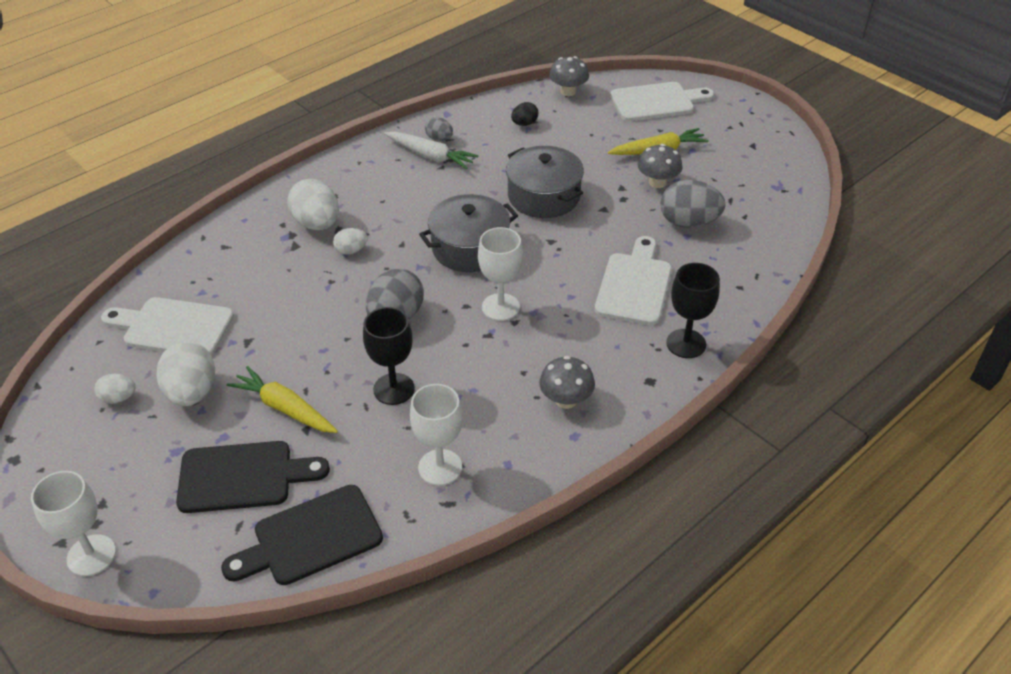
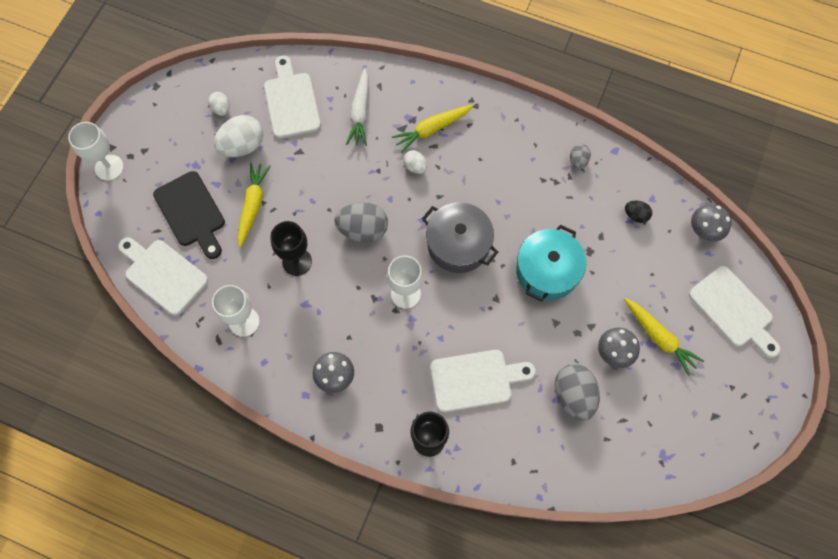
camera: 65 degrees right, 25 degrees up
(311, 538) = (163, 274): black cutting board -> white cutting board
(317, 224) = (432, 129): white egg -> yellow carrot
(431, 156) = (552, 166): white carrot -> white carrot (360, 112)
(544, 196) = (547, 271): grey pot -> turquoise pot

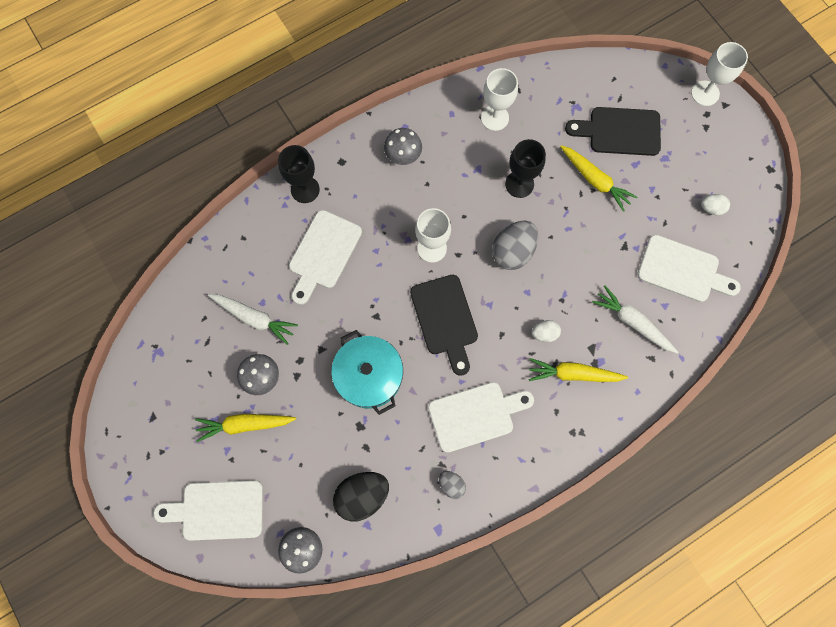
camera: 125 degrees right, 5 degrees up
(163, 274) = (576, 83): white cutting board -> white cutting board (475, 415)
(242, 146) = (660, 204): white egg -> none
(432, 129) = (573, 374): yellow carrot -> yellow carrot turned 90 degrees counterclockwise
(458, 244) = (445, 319): grey pot -> black cutting board
(573, 395) = (254, 318): grey egg -> white carrot
(635, 215) = (362, 495): black egg -> black egg, size x1.88

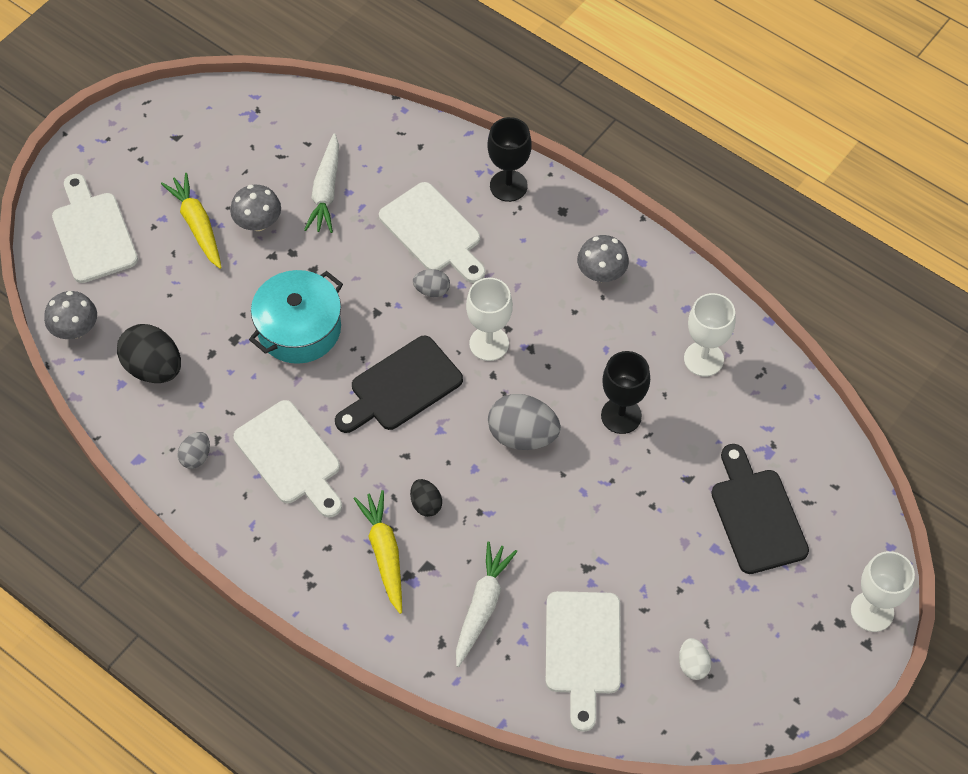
camera: 70 degrees right, 15 degrees down
(323, 254) = (433, 232): white cutting board -> white cutting board turned 135 degrees counterclockwise
(373, 271) = (432, 290): none -> grey egg
(544, 333) = (426, 504): white egg -> black egg
(595, 180) = (668, 505): yellow carrot -> none

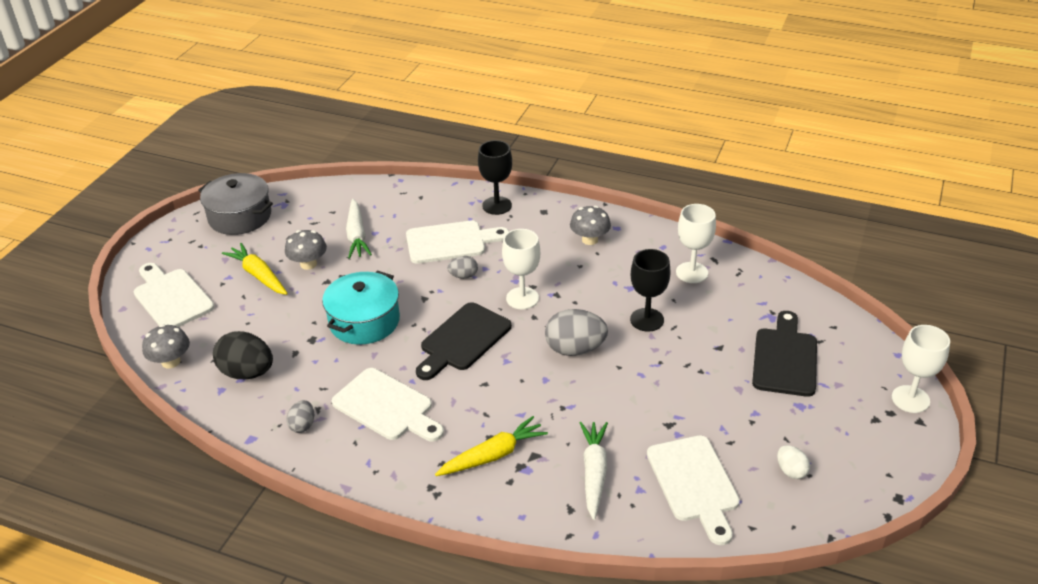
camera: 15 degrees left, 20 degrees down
(196, 123) = (240, 216): none -> grey pot
(384, 553) = (493, 455): yellow carrot -> yellow carrot turned 90 degrees clockwise
(426, 504) = (515, 412): black egg -> none
(433, 232) = (451, 242): white cutting board -> white cutting board turned 45 degrees counterclockwise
(756, 515) = (785, 358): black cutting board -> black cutting board turned 45 degrees clockwise

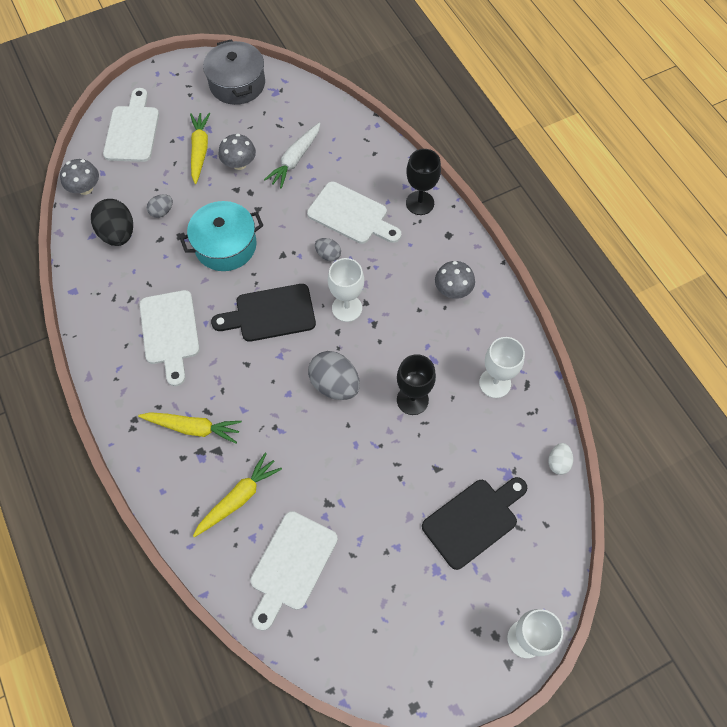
camera: 40 degrees right, 25 degrees up
(303, 425) = (110, 305): grey egg -> grey egg (162, 211)
(594, 472) = (238, 498): white carrot -> yellow carrot
(791, 471) = (365, 616): white egg -> white egg (558, 462)

